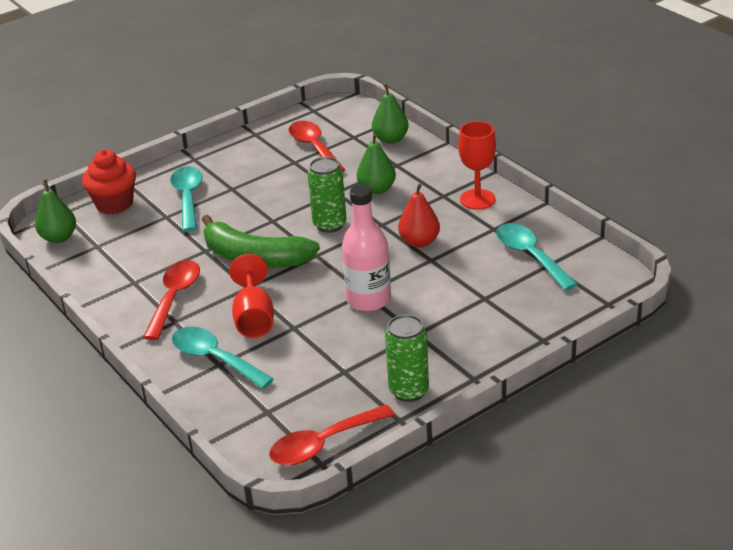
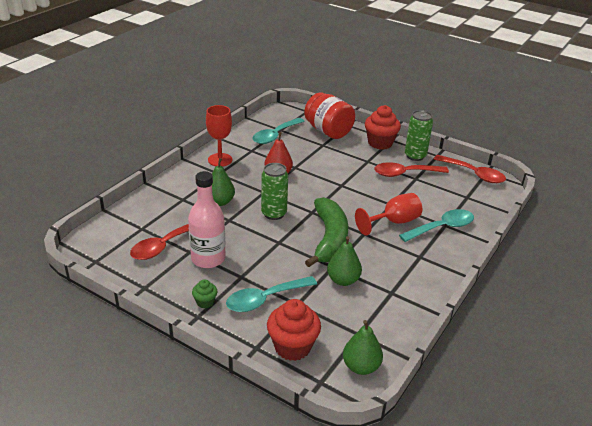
camera: 115 degrees left, 0 degrees up
(174, 298) = (396, 264): red spoon -> red spoon (405, 173)
(210, 164) = (205, 302): none -> green cupcake
(215, 359) = (441, 228): turquoise spoon -> turquoise spoon turned 135 degrees counterclockwise
(368, 300) = (347, 182): pink bottle -> pink bottle (208, 258)
(390, 139) = (144, 208): green pear -> green pear (343, 280)
(466, 361) = (380, 143): none -> red cupcake
(527, 312) = (328, 131): none -> red jar

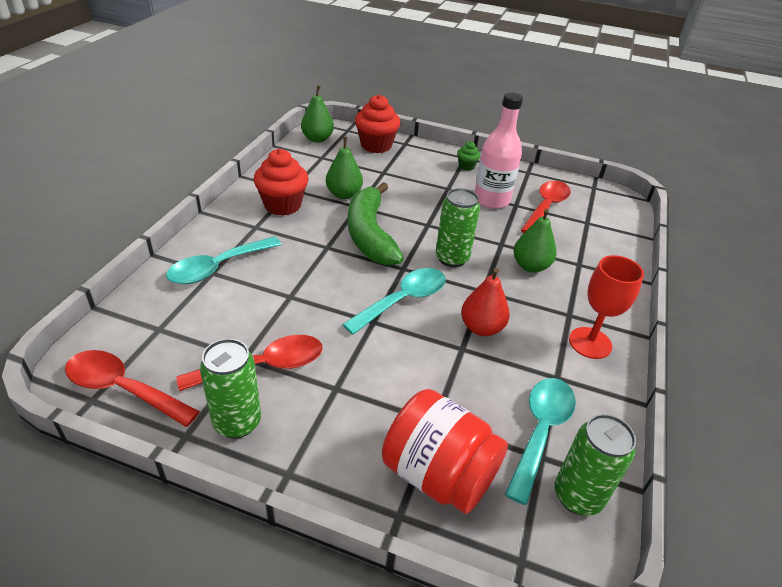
camera: 165 degrees right, 5 degrees up
(265, 299) = (414, 173): turquoise spoon -> turquoise spoon (403, 300)
(274, 119) = (577, 496): none -> green can
(380, 143) = (314, 453): red cupcake -> red cupcake (282, 205)
(393, 222) = (287, 267): red goblet -> none

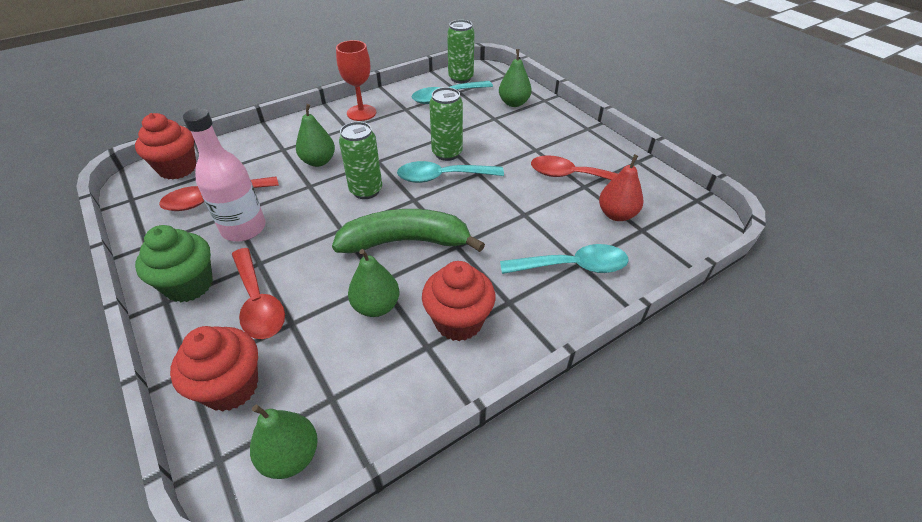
camera: 140 degrees left, 5 degrees up
(123, 389) = (674, 198): red spoon -> red spoon (258, 302)
(237, 422) = (605, 156): green can -> green can (447, 153)
(369, 234) = (406, 241): green banana -> green banana turned 120 degrees counterclockwise
(438, 474) = (514, 103): red jar -> green pear
(466, 166) = (189, 285): green cupcake -> green cupcake, size x1.98
(481, 328) = (412, 142): red pear -> red pear (616, 214)
(614, 215) = (178, 168): none -> red cupcake

